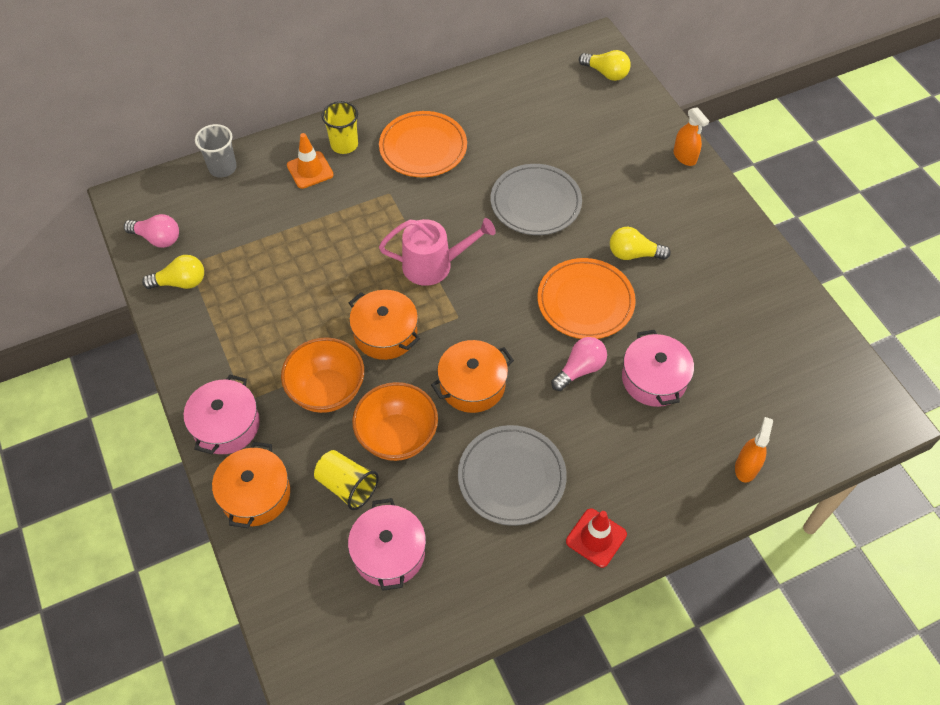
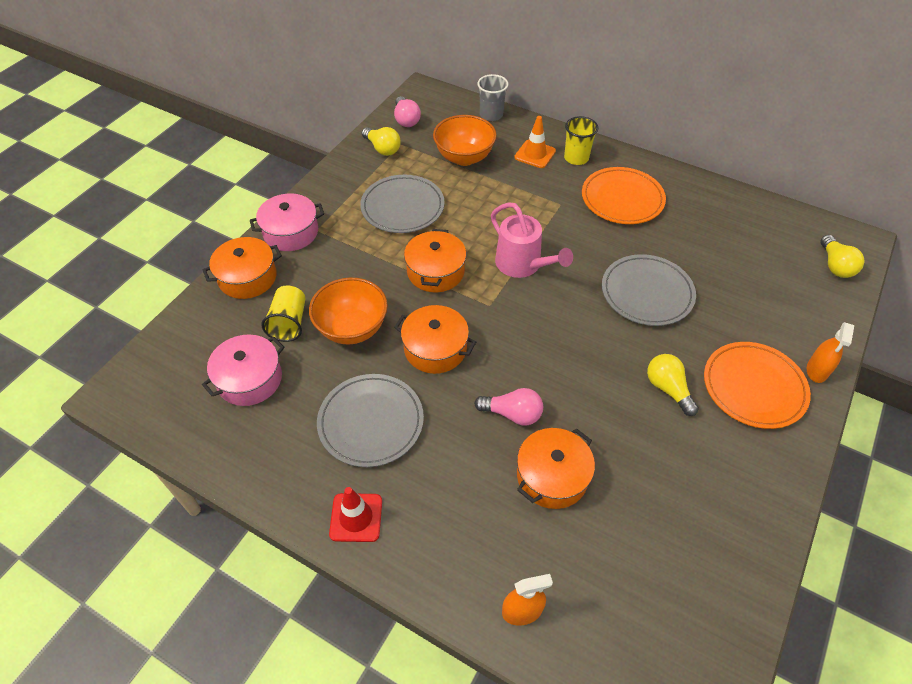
camera: 55 degrees right, 5 degrees down
(280, 312) = (402, 207): none -> grey plate
(327, 391) = (359, 267): orange bowl -> orange bowl (464, 157)
(585, 301) = (584, 380): orange plate -> orange plate (754, 387)
(654, 379) = (552, 476): pink pot -> orange pot

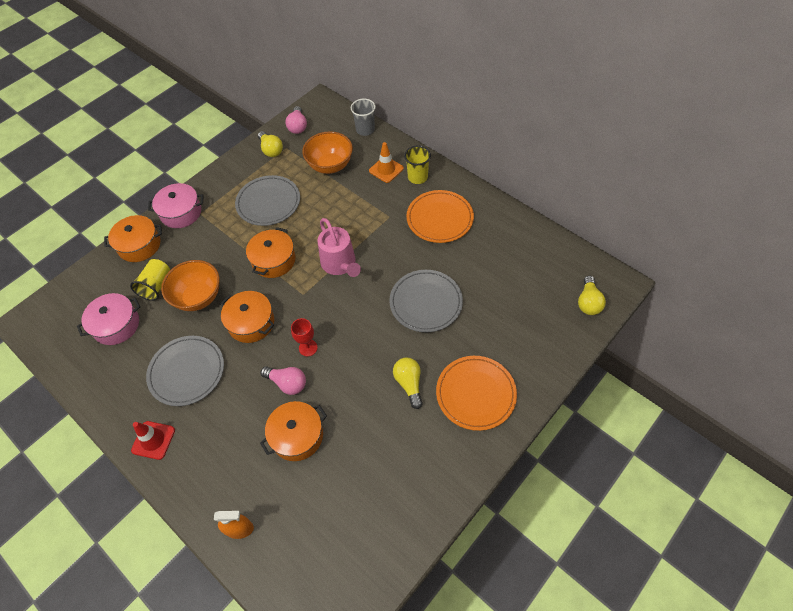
camera: 15 degrees right, 5 degrees up
(522, 367) = (308, 348): none -> red goblet
(817, 370) = (531, 389): orange spray bottle -> none

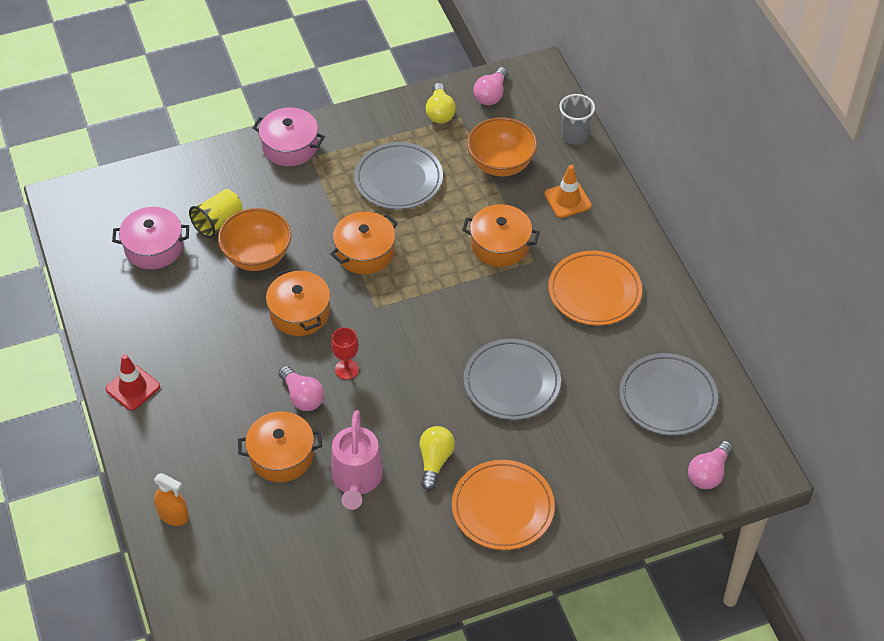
camera: 25 degrees right, 5 degrees down
(139, 245) = (223, 166): orange pot -> orange pot (500, 245)
(187, 372) = (202, 333): grey plate -> grey plate (667, 397)
(340, 264) = (439, 292): pink watering can -> pink watering can (356, 479)
(417, 177) = (601, 227): yellow cup -> none
(588, 302) = (708, 473): yellow light bulb -> pink light bulb

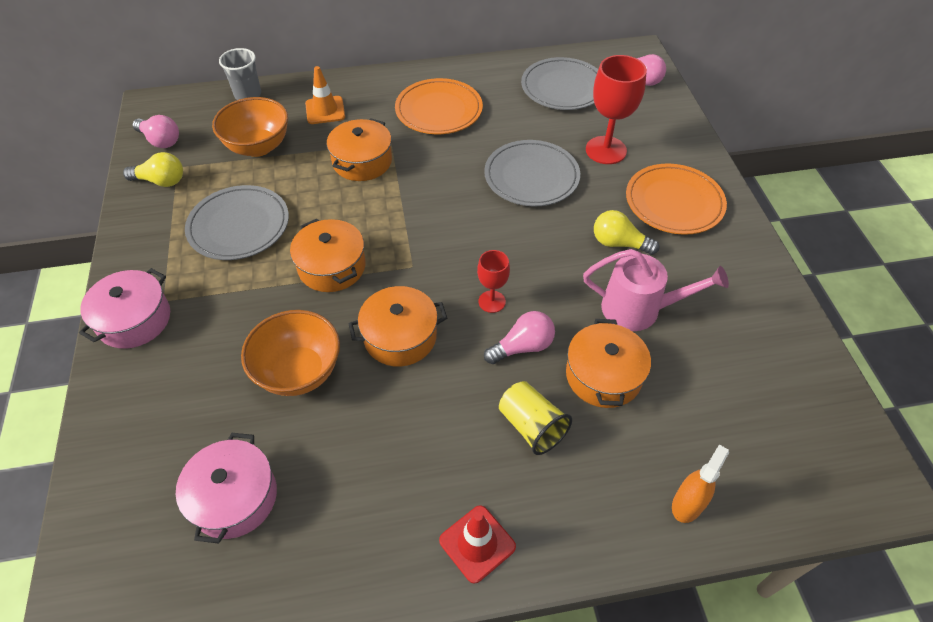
camera: 80 degrees left, 0 degrees up
(218, 222) = (224, 411): yellow cup -> yellow cup (531, 426)
(569, 444) = (606, 150): none -> red goblet

